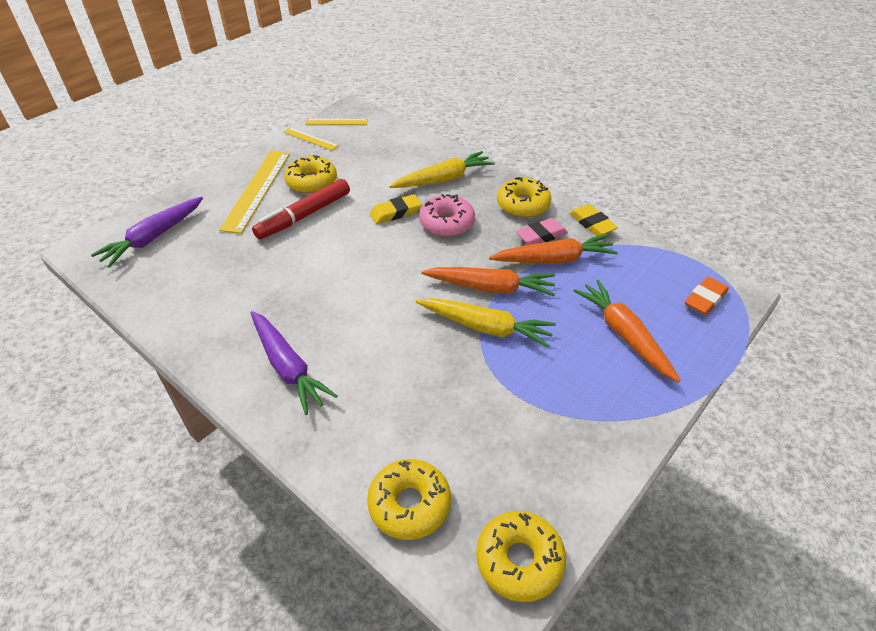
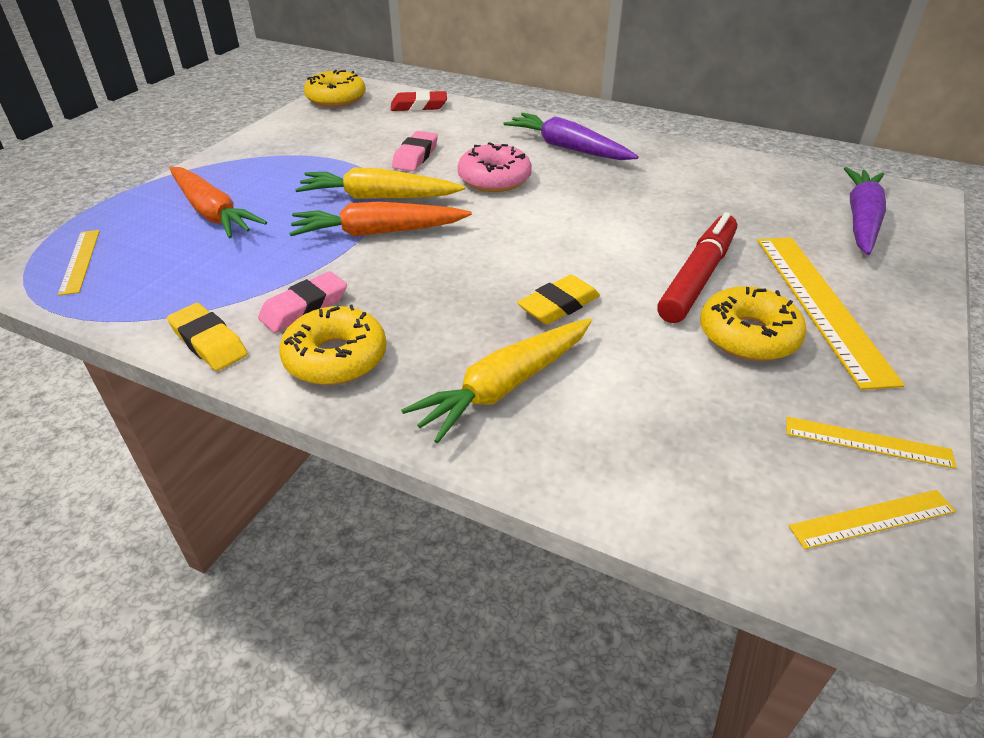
camera: 165 degrees right, 5 degrees down
(409, 504) = (419, 106): yellow donut -> red eraser
(440, 384) = (415, 156): none -> pink eraser
(447, 222) = (466, 303): pink donut -> pink donut (494, 179)
(554, 259) = (287, 277): orange carrot -> none
(705, 299) = (80, 261): orange eraser -> yellow ruler

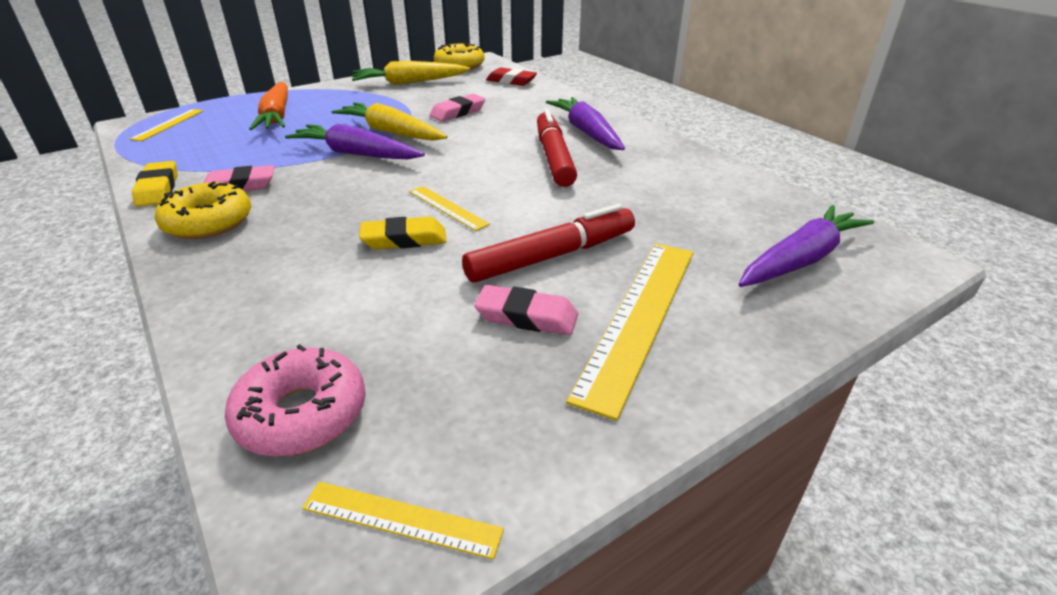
camera: 30 degrees right, 5 degrees down
(378, 232) = (356, 154): orange carrot -> purple carrot
(494, 179) = (493, 140): pink donut -> pink donut (302, 414)
(505, 386) = (279, 280): yellow carrot -> yellow carrot (409, 82)
(574, 182) = (553, 157): none -> red marker
(748, 335) = (526, 316): yellow donut -> pink eraser
(867, 442) = (502, 451): yellow ruler -> yellow ruler (447, 207)

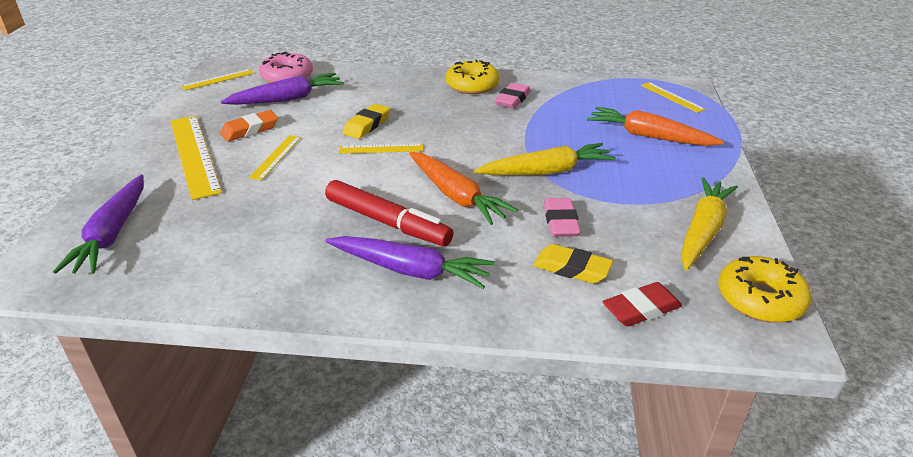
camera: 130 degrees right, 0 degrees up
(158, 189) = (540, 80): yellow eraser -> yellow eraser (571, 268)
(356, 154) = (517, 145): purple carrot -> purple carrot (287, 99)
(478, 148) = (456, 196): none -> orange carrot
(526, 316) = (250, 130): pink eraser -> orange eraser
(552, 256) = (276, 157): red marker -> yellow ruler

